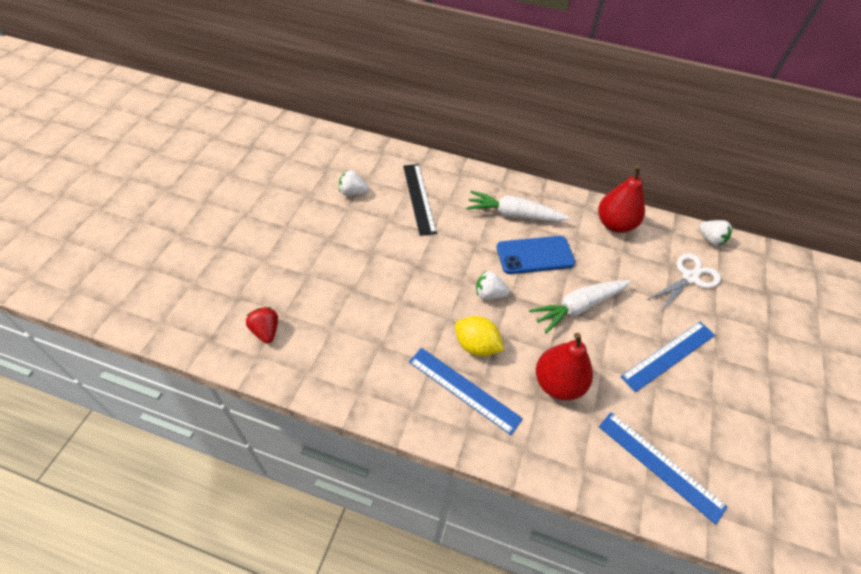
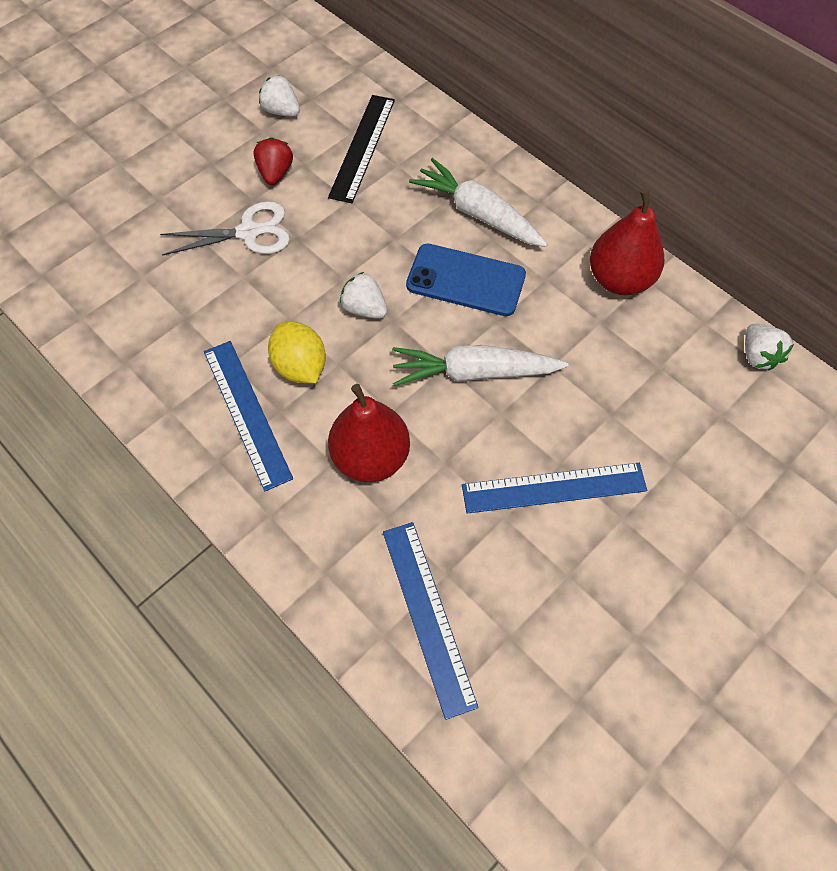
camera: 30 degrees right, 10 degrees up
(266, 331) = (68, 249): red strawberry -> red strawberry (275, 173)
(690, 277) = (676, 397): white scissors -> white scissors (249, 232)

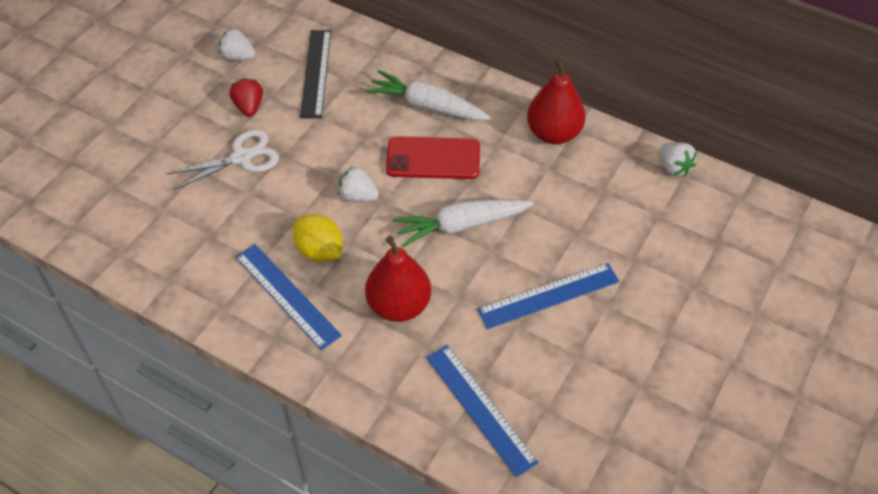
camera: 15 degrees left, 10 degrees down
(465, 280) = (433, 159): blue phone -> red phone

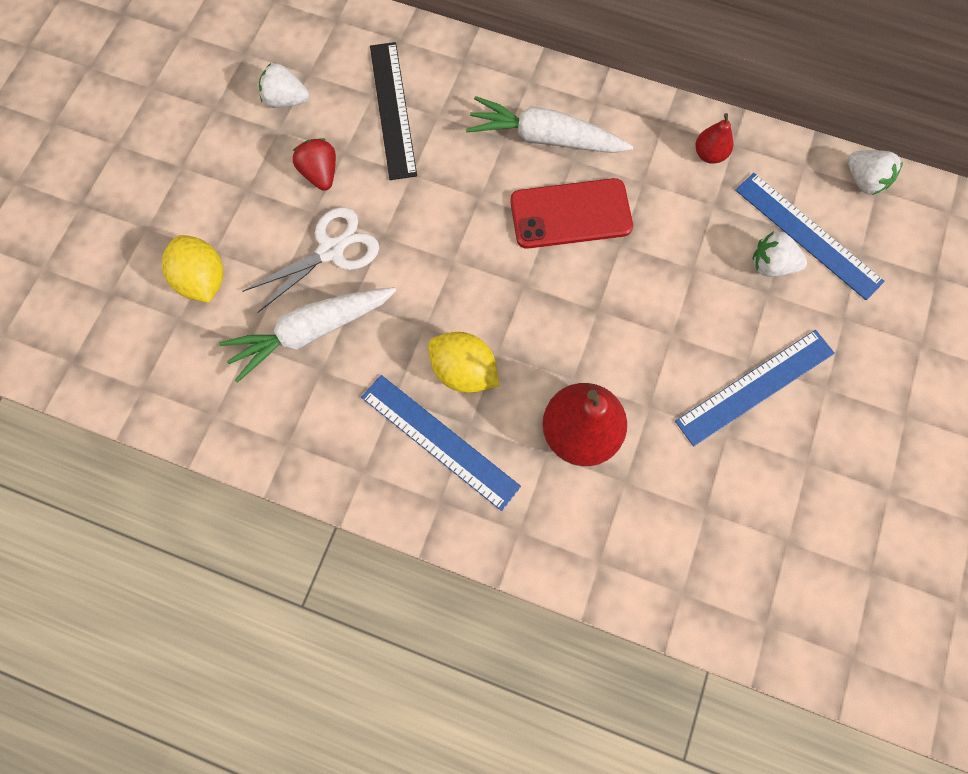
camera: 10 degrees left, 20 degrees up
(140, 163) = (203, 280): none -> yellow lemon
(358, 196) = (491, 284): white strawberry -> white strawberry (771, 265)
(462, 225) = (628, 305): white carrot -> white carrot (312, 331)
(480, 409) = (710, 557): blue ruler -> blue ruler (807, 235)
(553, 133) = (709, 154): red pear -> red pear, size x0.50

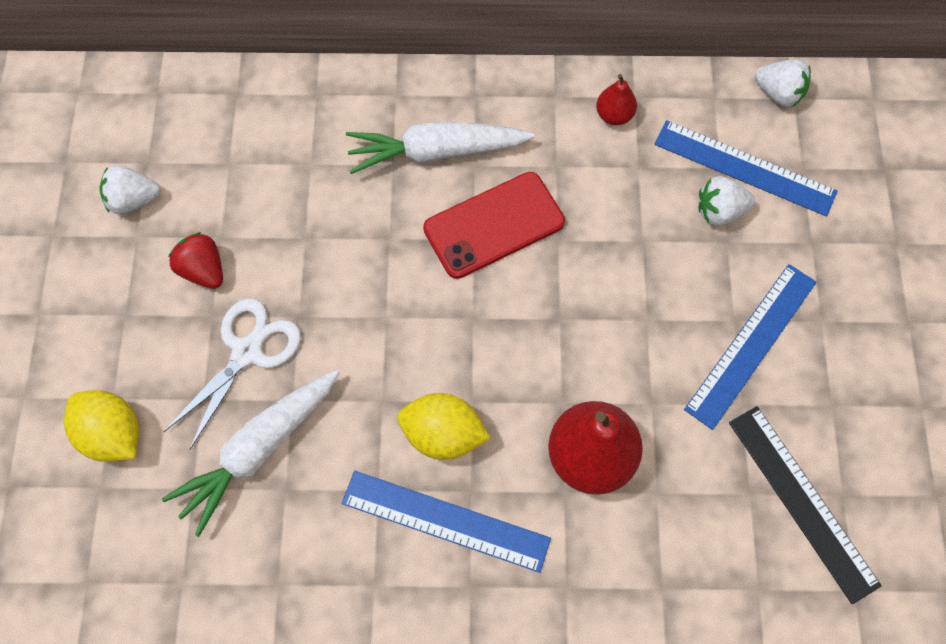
camera: 20 degrees left, 5 degrees down
(392, 109) = (258, 173): black ruler -> black ruler (802, 502)

